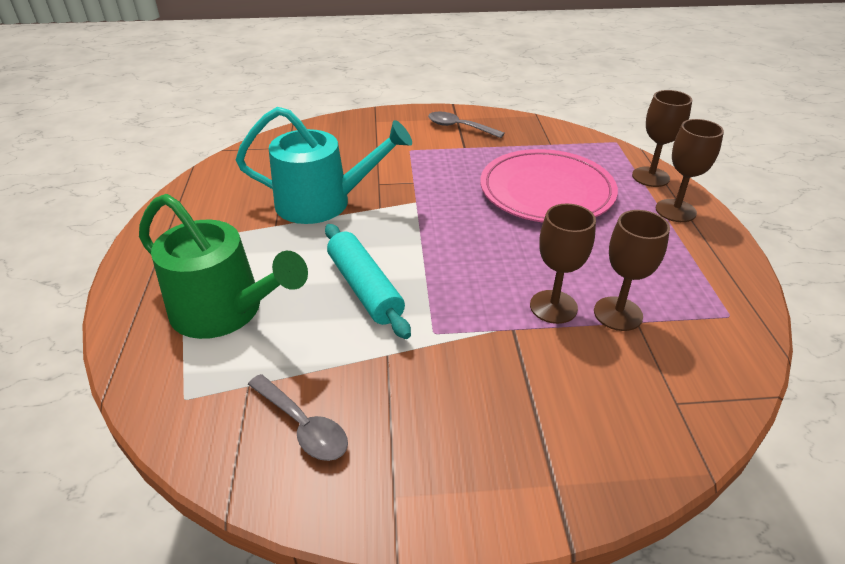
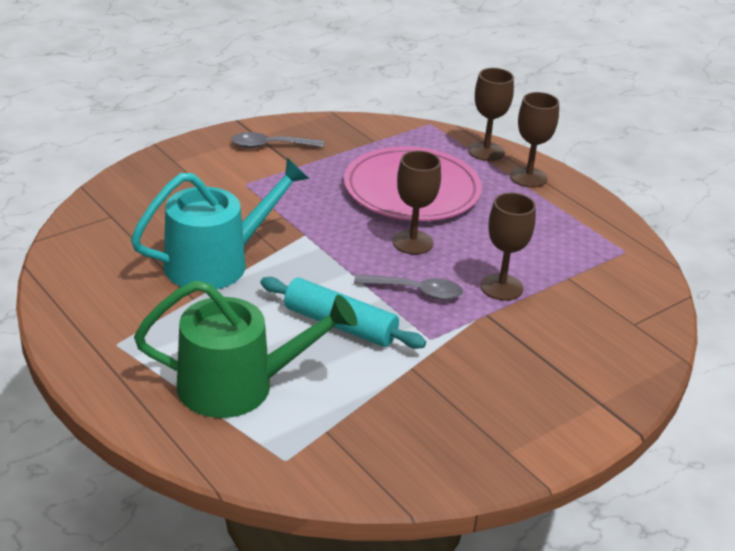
camera: 35 degrees left, 5 degrees down
(303, 426) = (401, 439): grey spoon -> grey spoon (416, 291)
(618, 314) = (551, 276): brown goblet -> brown goblet (412, 242)

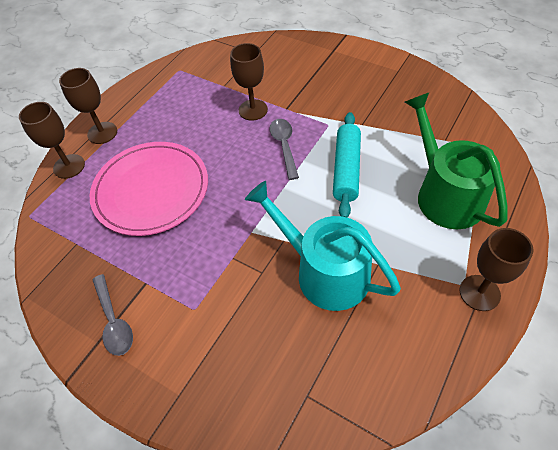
camera: 105 degrees left, 20 degrees up
(412, 242) = (226, 166): brown goblet -> brown goblet (479, 293)

